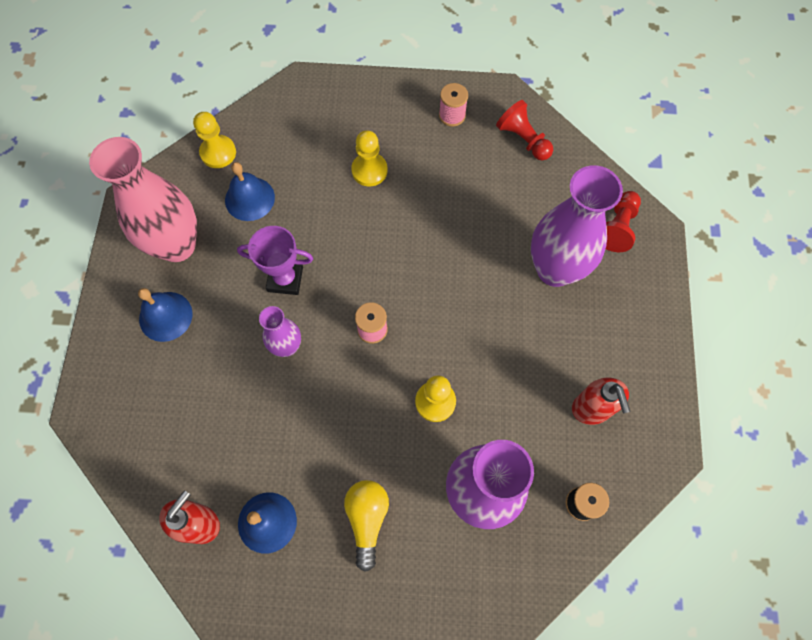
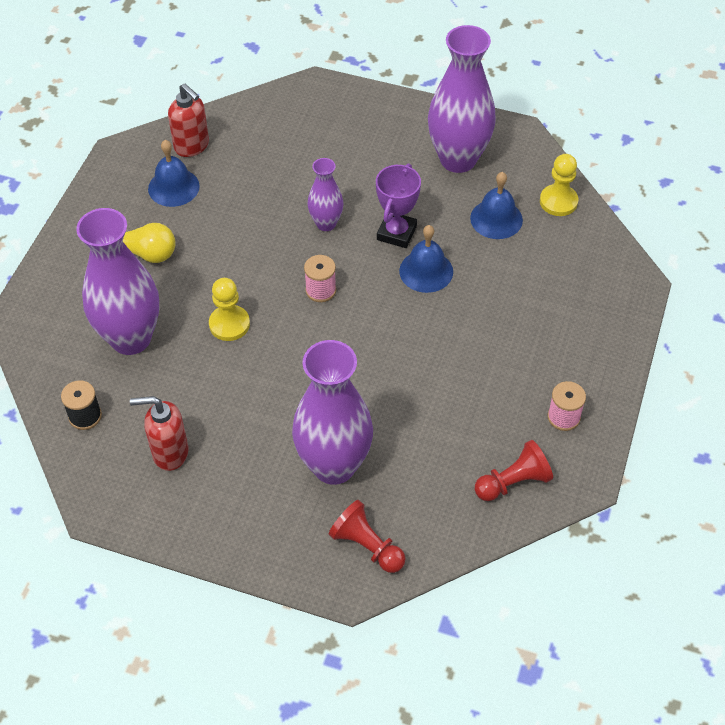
camera: 105 degrees right, 15 degrees down
(165, 316) = (386, 144): blue bell -> blue bell (426, 271)
(177, 245) = (458, 159): pink vase -> purple vase
(369, 170) = (506, 323): yellow pawn -> none

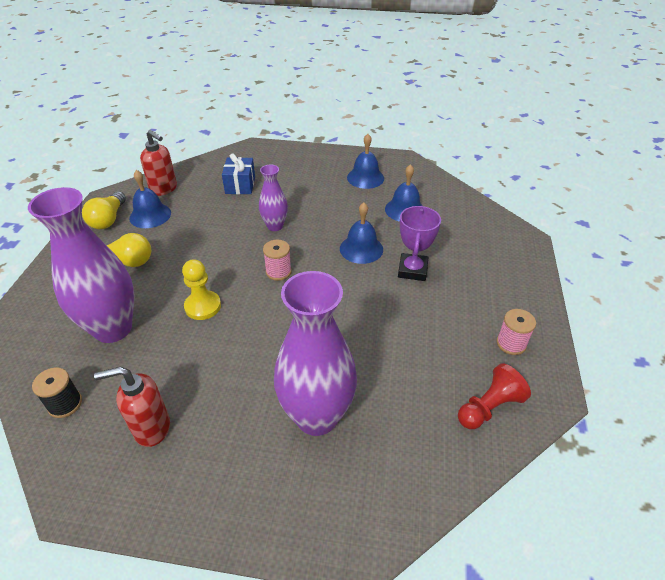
camera: 10 degrees left, 10 degrees down
(123, 187) = (108, 219): none -> yellow light bulb
(290, 152) = (240, 185): none -> blue gift
(367, 546) = (367, 496): red pawn -> none
(396, 233) = (331, 226): purple trophy -> purple trophy (412, 270)
(458, 159) = (365, 178): purple vase -> blue bell
(558, 201) = (446, 195): yellow pawn -> none

